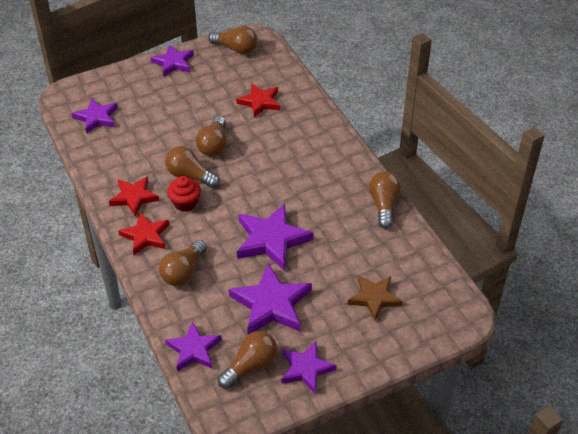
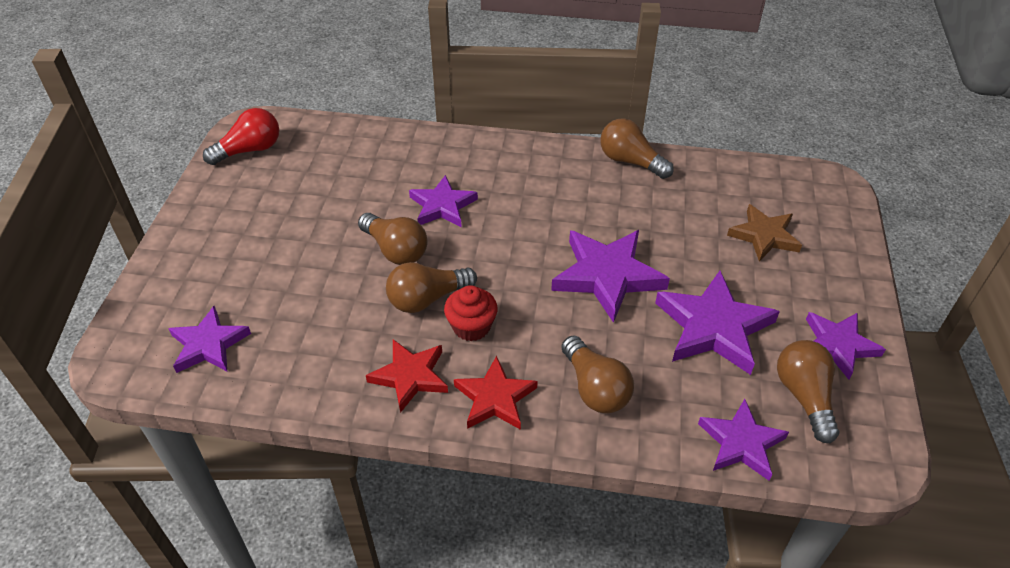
camera: 55 degrees left, 0 degrees up
(173, 63) = (201, 215): purple star -> purple star (442, 206)
(236, 49) = (249, 150): brown light bulb -> red light bulb
(260, 102) = (366, 175): red star -> none

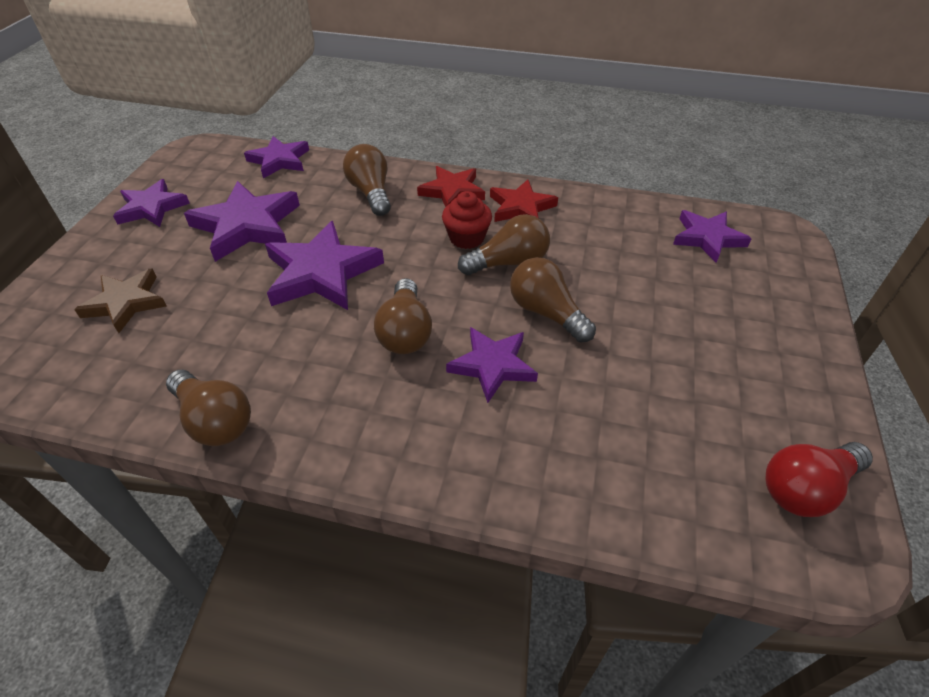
camera: 175 degrees left, 0 degrees up
(804, 397) = (211, 180): brown light bulb -> brown light bulb (405, 332)

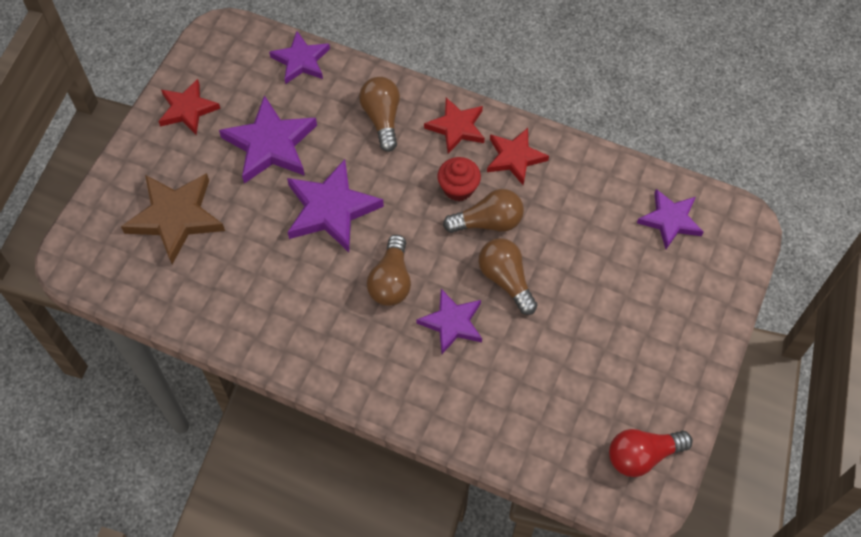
camera: 10 degrees right, 15 degrees up
(126, 303) = (176, 217): brown star -> brown star, size x1.54
(152, 207) = (187, 109): purple star -> red star
(214, 420) = (247, 337): brown light bulb -> none

